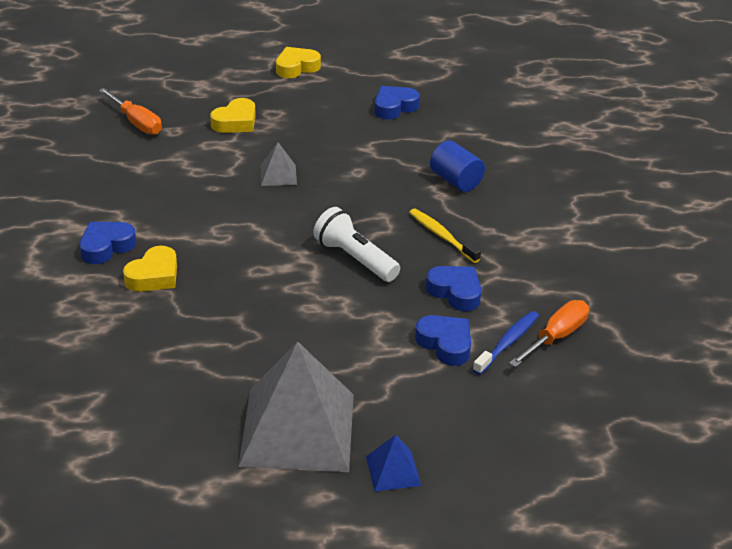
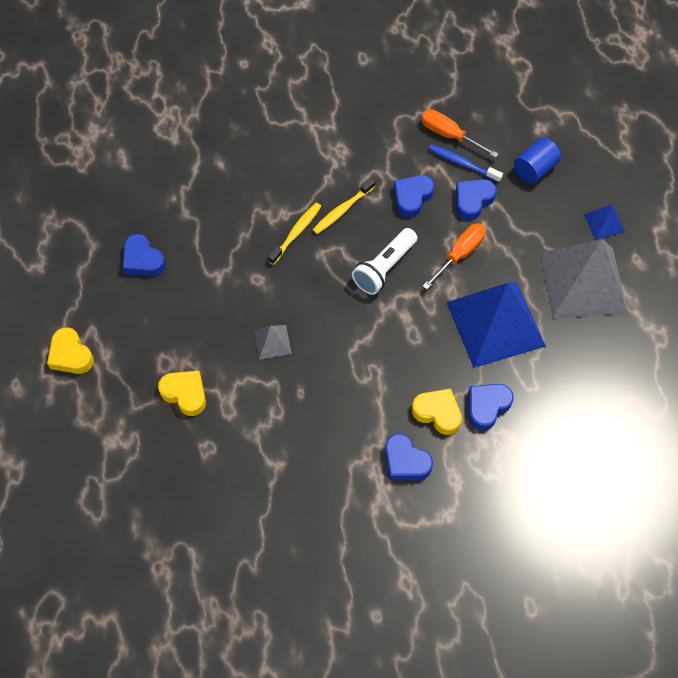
camera: 95 degrees left, 25 degrees up
(136, 122) = (196, 487): orange screwdriver -> orange screwdriver (459, 254)
(147, 314) = (487, 407): none -> blue heart
(255, 337) = (495, 324): none -> blue pyramid
(414, 201) = (296, 233): none -> yellow toothbrush
(455, 181) = (261, 204): blue cylinder -> blue cylinder (534, 169)

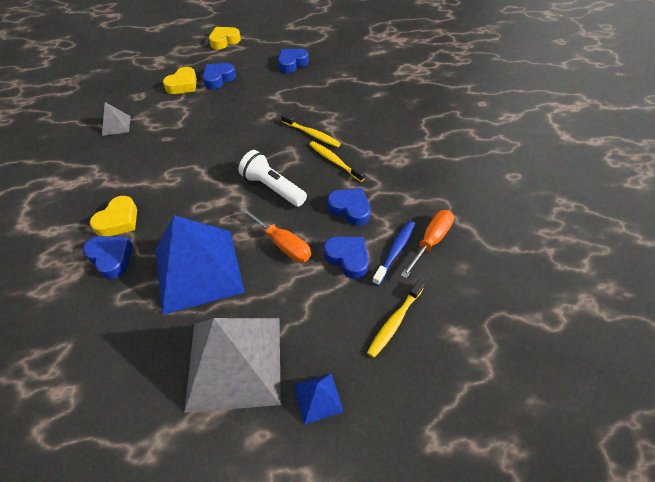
camera: 90 degrees right, 10 degrees down
(272, 342) = (213, 123): grey pyramid -> grey pyramid (116, 125)
(405, 461) = (83, 198): blue heart -> blue heart (218, 79)
(534, 169) = (394, 321): blue cylinder -> yellow toothbrush

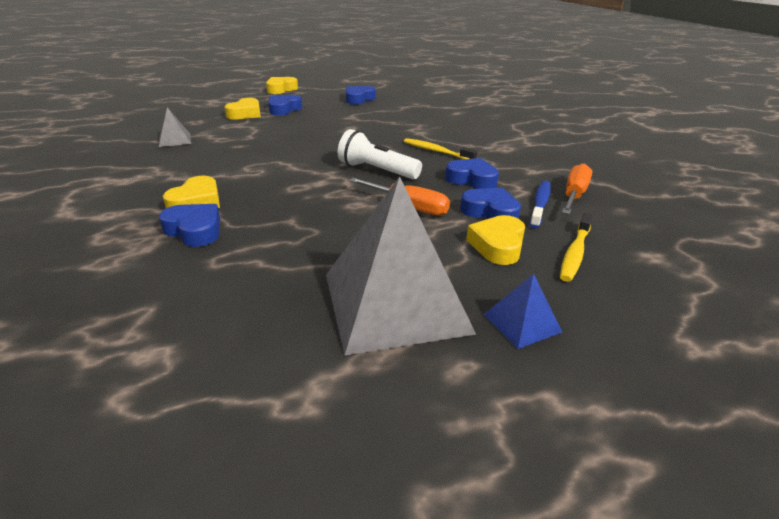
camera: 10 degrees left, 20 degrees down
(198, 270) = (313, 232): blue pyramid -> none
(312, 134) = (402, 137): yellow toothbrush -> none
(336, 304) = (497, 245): none -> yellow heart

